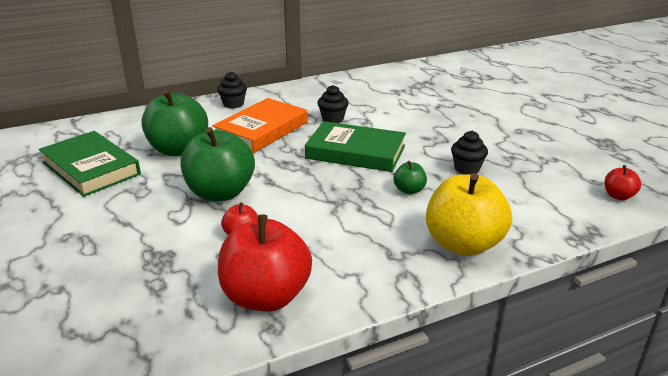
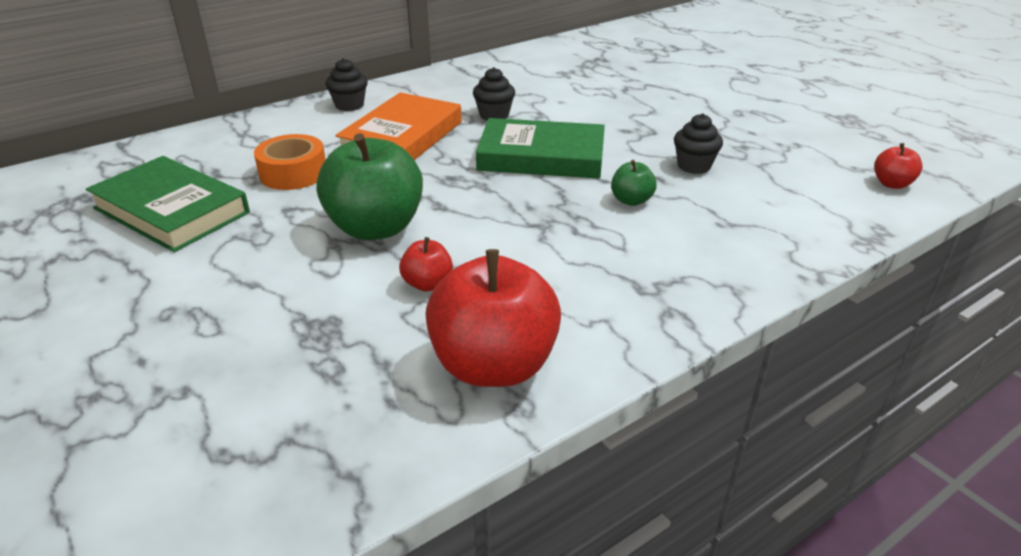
camera: 10 degrees left, 5 degrees up
(178, 149) = (293, 173): green apple -> orange tape
(463, 244) = (728, 264): yellow apple -> none

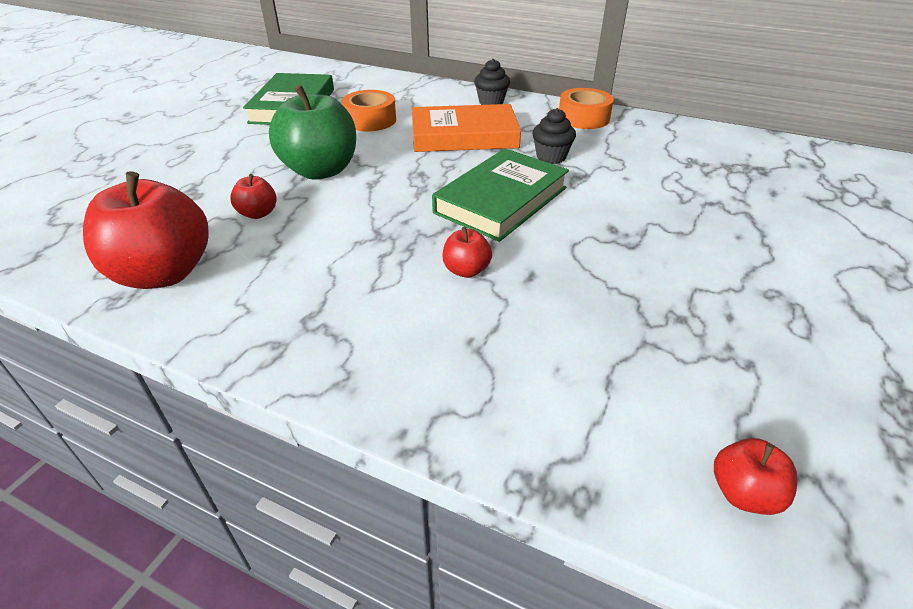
camera: 60 degrees right, 5 degrees up
(443, 81) = (583, 118): none -> orange tape
(541, 156) = (501, 200): green book -> green book turned 60 degrees clockwise
(631, 200) = (466, 270): green apple -> red apple
(694, 166) = (583, 292): black cupcake -> none

